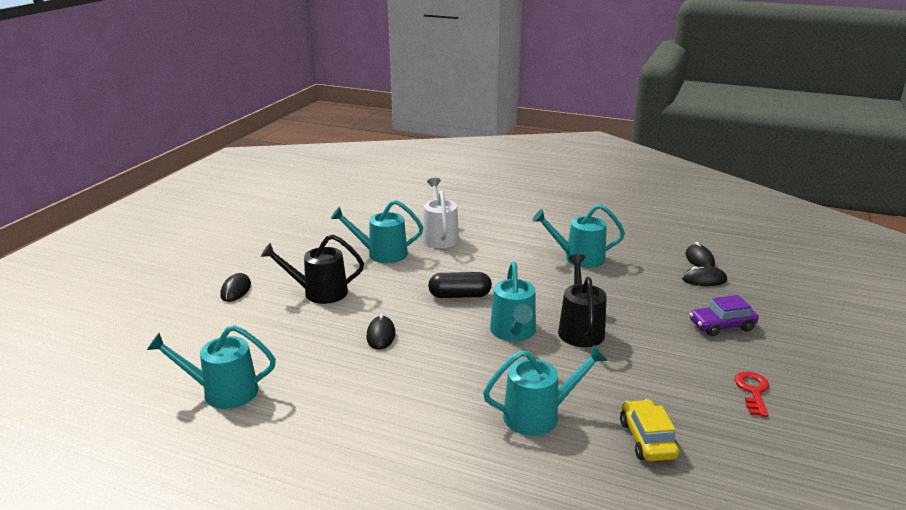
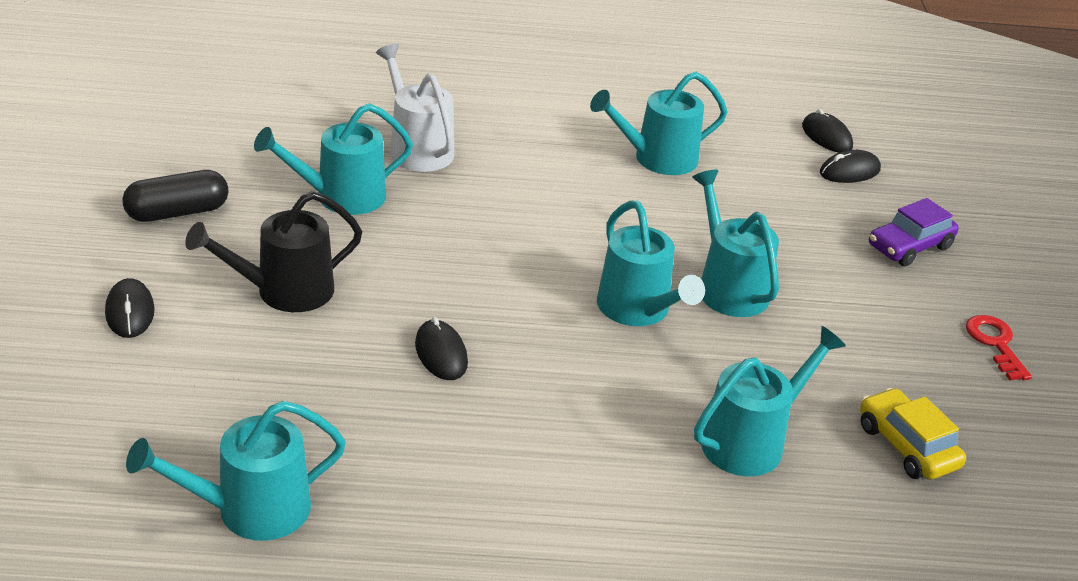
camera: 25 degrees left, 10 degrees up
(460, 295) = (519, 258): black capsule -> black capsule (177, 212)
(580, 329) = (728, 287): black watering can -> turquoise watering can

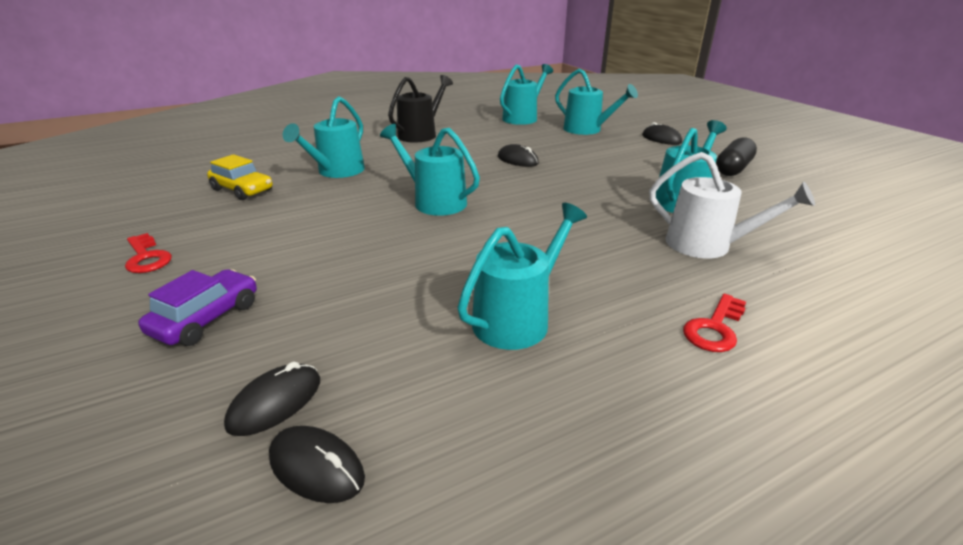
camera: 155 degrees right, 5 degrees down
(284, 291) = (621, 159): black watering can -> black watering can (421, 134)
(524, 105) = (714, 328): none -> red key
(728, 287) = (381, 230): turquoise watering can -> turquoise watering can (587, 130)

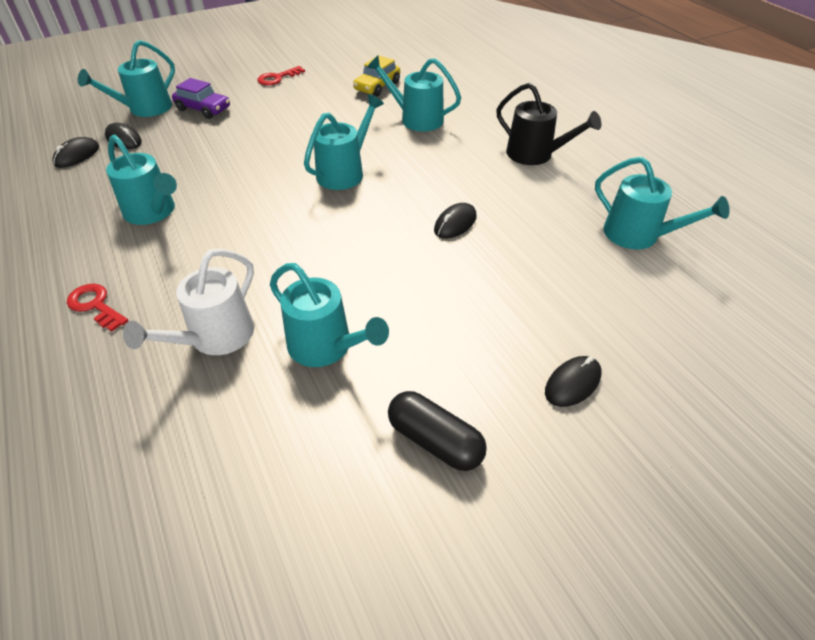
camera: 90 degrees right, 15 degrees up
(587, 130) = (598, 298): turquoise watering can -> turquoise watering can (145, 109)

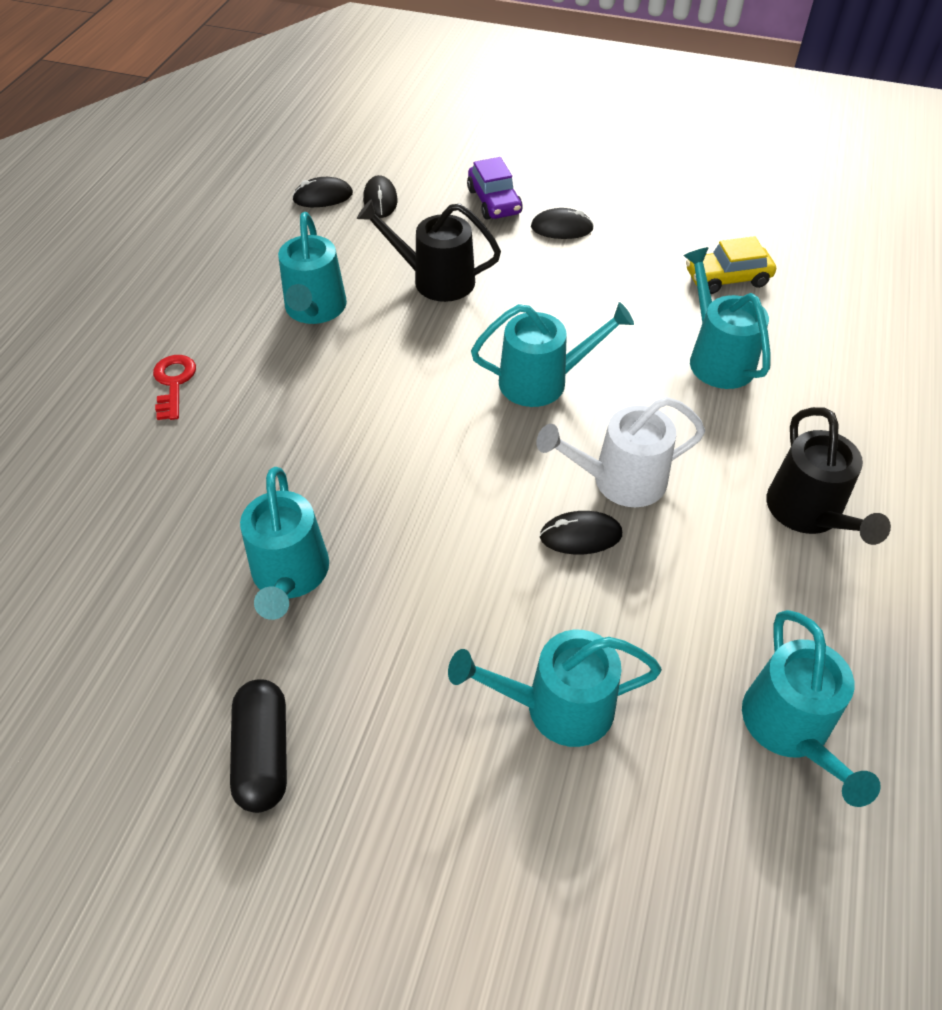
camera: 45 degrees right, 5 degrees up
(145, 109) = (439, 169): turquoise watering can -> turquoise watering can (557, 706)
(215, 338) = (219, 490): white watering can -> white watering can (619, 481)
(216, 160) = (435, 280): none -> black watering can
(277, 78) = (620, 199): red key -> none
(572, 383) = (456, 824): black mouse -> black mouse (561, 228)

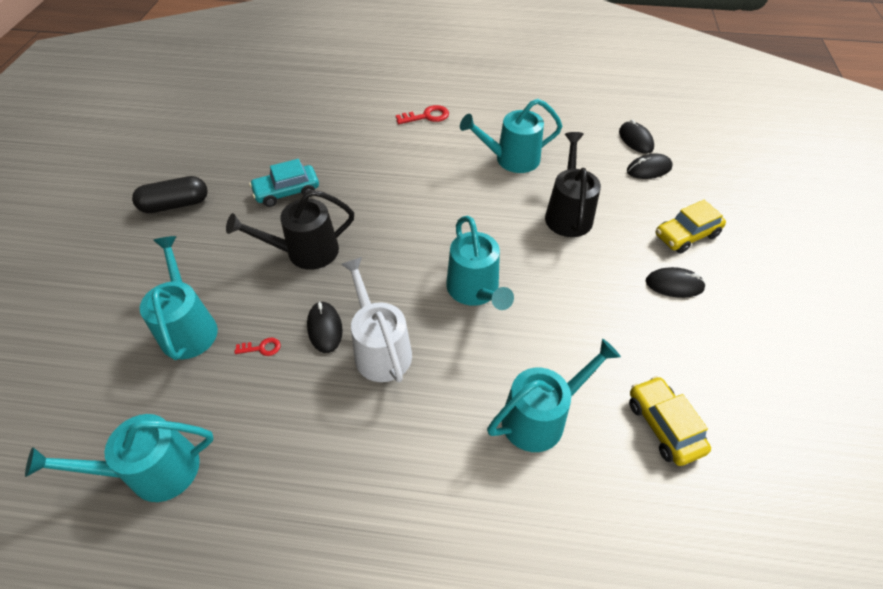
camera: 80 degrees right, 0 degrees up
(290, 576) = (287, 192): turquoise watering can -> turquoise car
(494, 202) = (686, 235): purple car -> yellow car
(561, 228) = (674, 285): black mouse -> black mouse turned 75 degrees counterclockwise
(605, 608) = (262, 348): none -> red key
(808, 513) = (360, 495): black watering can -> black watering can (305, 252)

